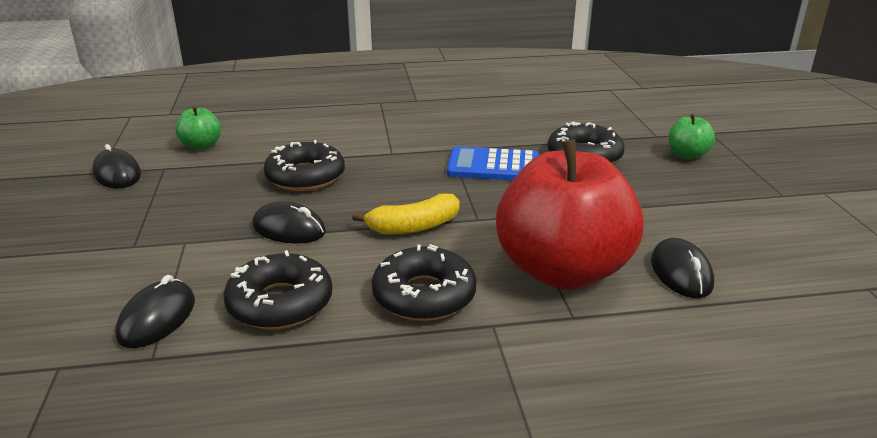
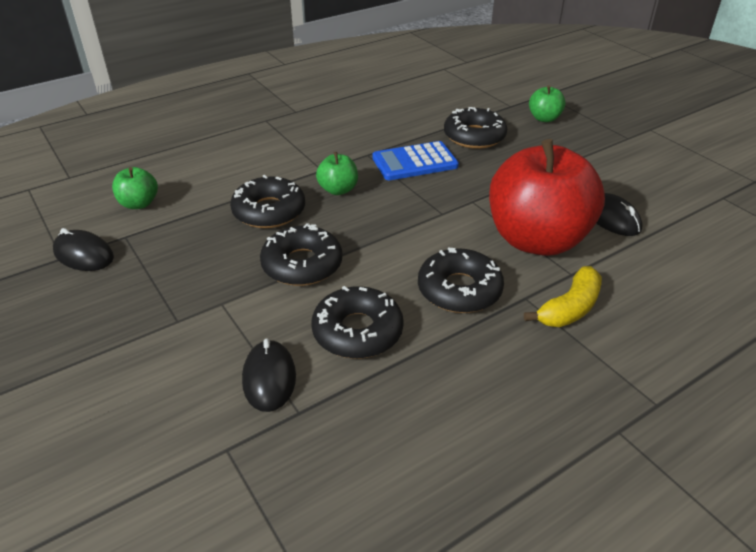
camera: 25 degrees left, 10 degrees up
(289, 229) = (302, 264): black mouse -> black donut
(389, 173) = (338, 190): none -> green apple
(413, 227) = (400, 234): yellow banana -> yellow banana (569, 308)

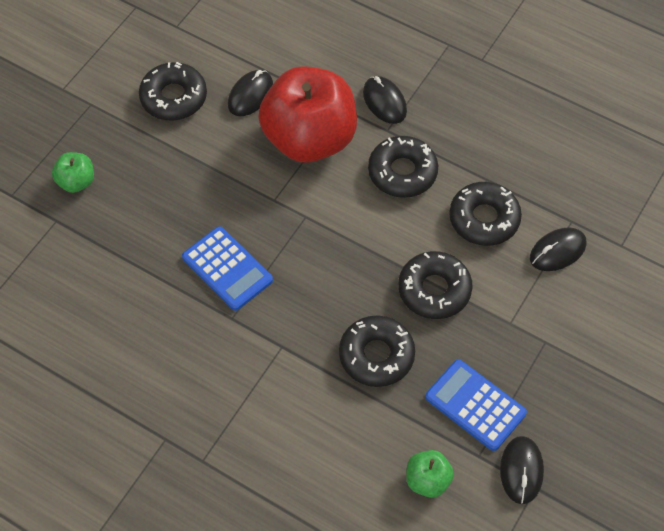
camera: 115 degrees left, 20 degrees up
(168, 250) = (475, 405): none -> blue calculator
(338, 190) = (311, 314): green apple -> none
(474, 136) = (147, 234): black donut -> black donut (174, 97)
(569, 308) = (384, 102): yellow banana -> black mouse

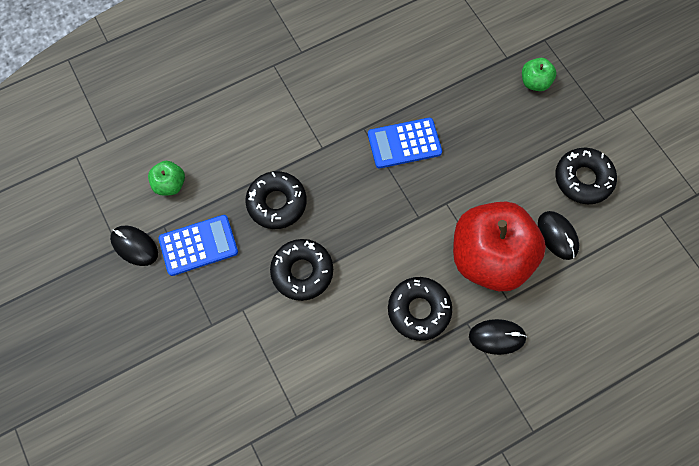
camera: 120 degrees right, 10 degrees up
(484, 219) = (340, 347): black donut -> none
(557, 251) = (277, 386): black mouse -> none

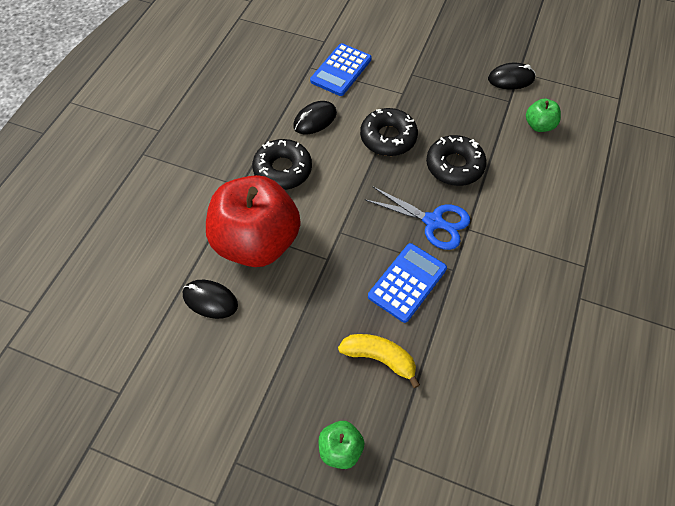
camera: 140 degrees right, 10 degrees down
(198, 245) = (473, 106): blue calculator -> blue calculator (341, 70)
(341, 171) = (433, 222): none -> blue scissors
(468, 111) = (379, 358): none -> yellow banana
(497, 337) = (210, 191): black mouse -> black mouse (315, 120)
(583, 179) = (219, 373): black donut -> none

